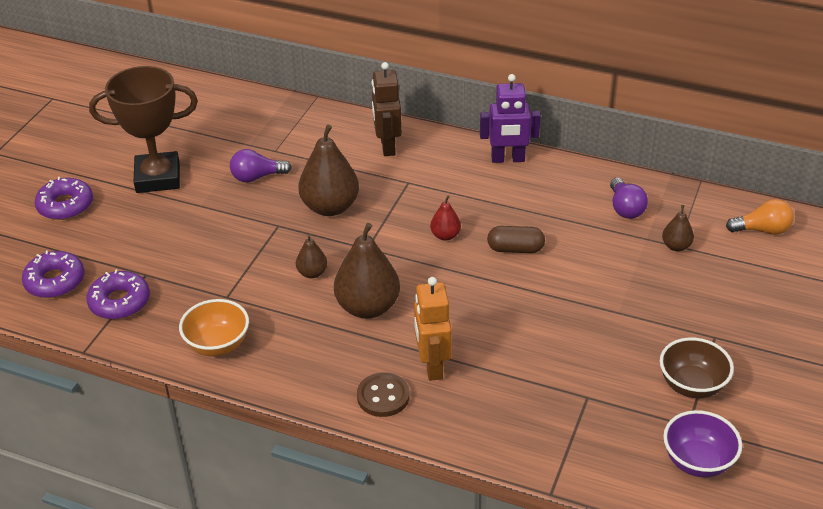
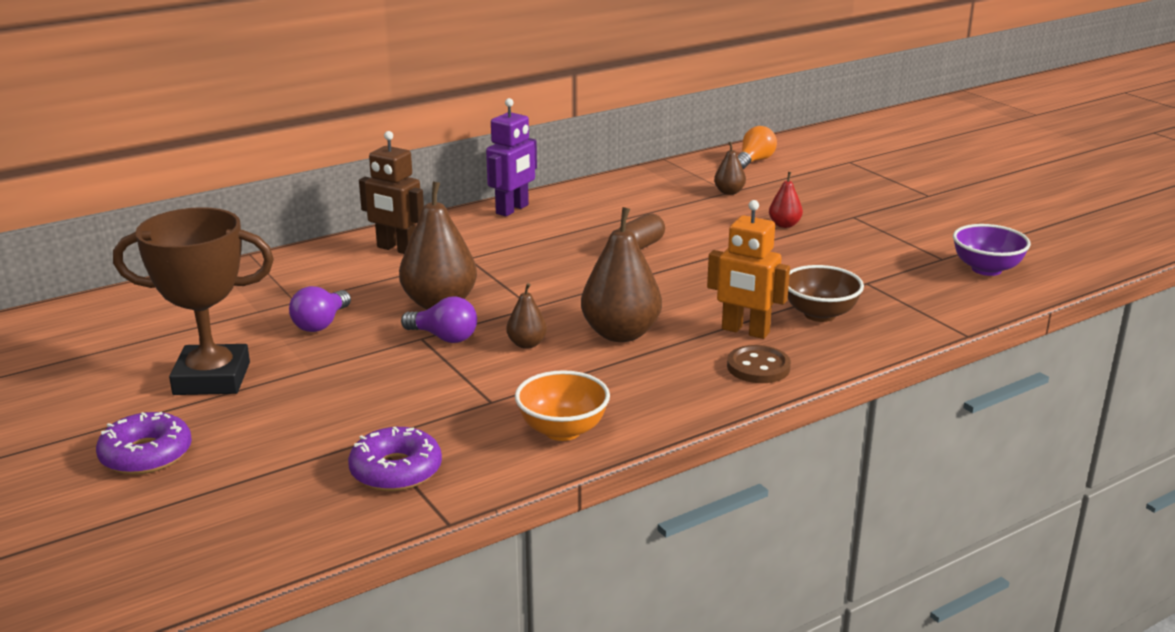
camera: 55 degrees left, 15 degrees down
(55, 281) = (283, 505): purple donut -> none
(158, 178) = (212, 378): brown trophy -> brown trophy turned 60 degrees clockwise
(445, 235) = (573, 267): red pear -> red pear (784, 225)
(625, 208) = (654, 192): purple light bulb -> purple light bulb (444, 337)
(692, 385) = (898, 242): brown bowl -> brown bowl (819, 314)

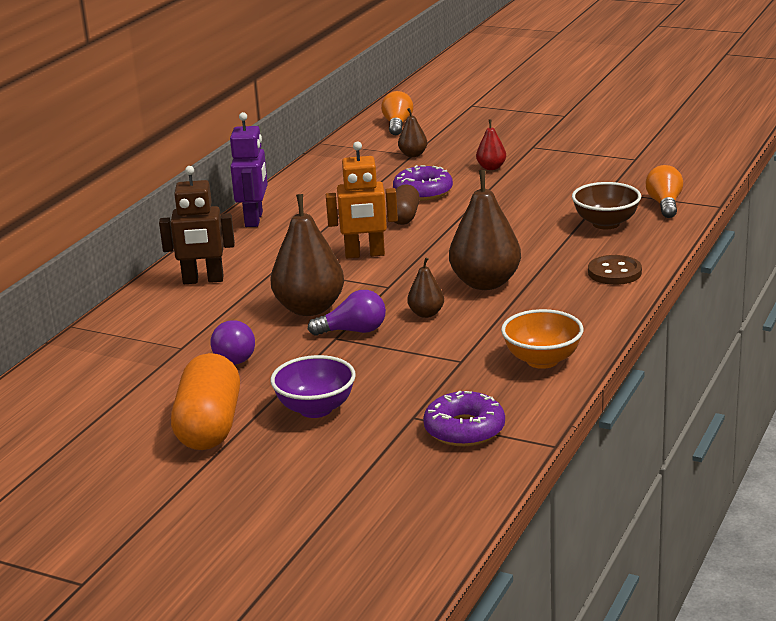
camera: 30 degrees left, 0 degrees up
(146, 455) = (249, 495): purple donut -> purple donut (423, 192)
(212, 378) = (209, 426): brown trophy -> orange capsule
(745, 331) = (571, 252): orange robot -> orange robot (364, 254)
(909, 314) = (665, 204): none -> orange light bulb
(986, 269) = (674, 157): purple bowl -> purple bowl (315, 409)

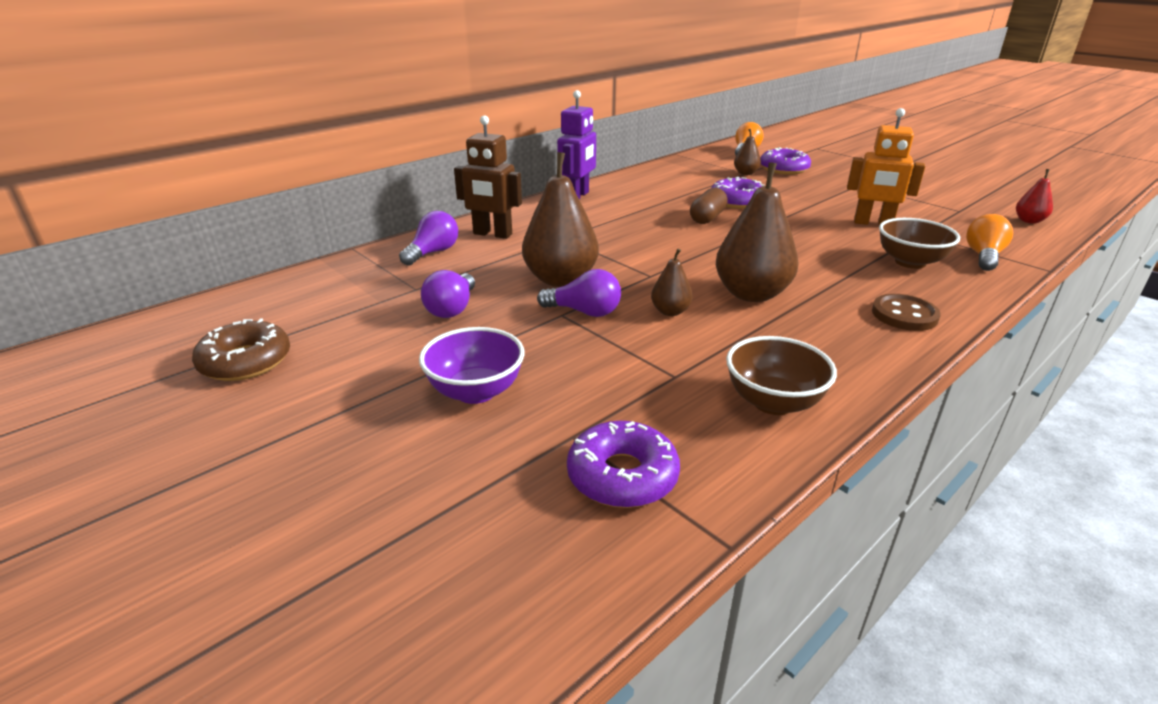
camera: 20 degrees right, 5 degrees up
(97, 438) = (245, 361): none -> brown donut
(161, 312) = (433, 252): none -> purple light bulb
(209, 426) = (355, 380): orange capsule -> none
(364, 254) = (649, 242): orange robot -> orange robot (873, 223)
(450, 141) = (784, 169): none -> purple donut
(491, 167) = (811, 194): red pear -> red pear (1029, 221)
(542, 360) = (773, 402): orange bowl -> brown bowl

